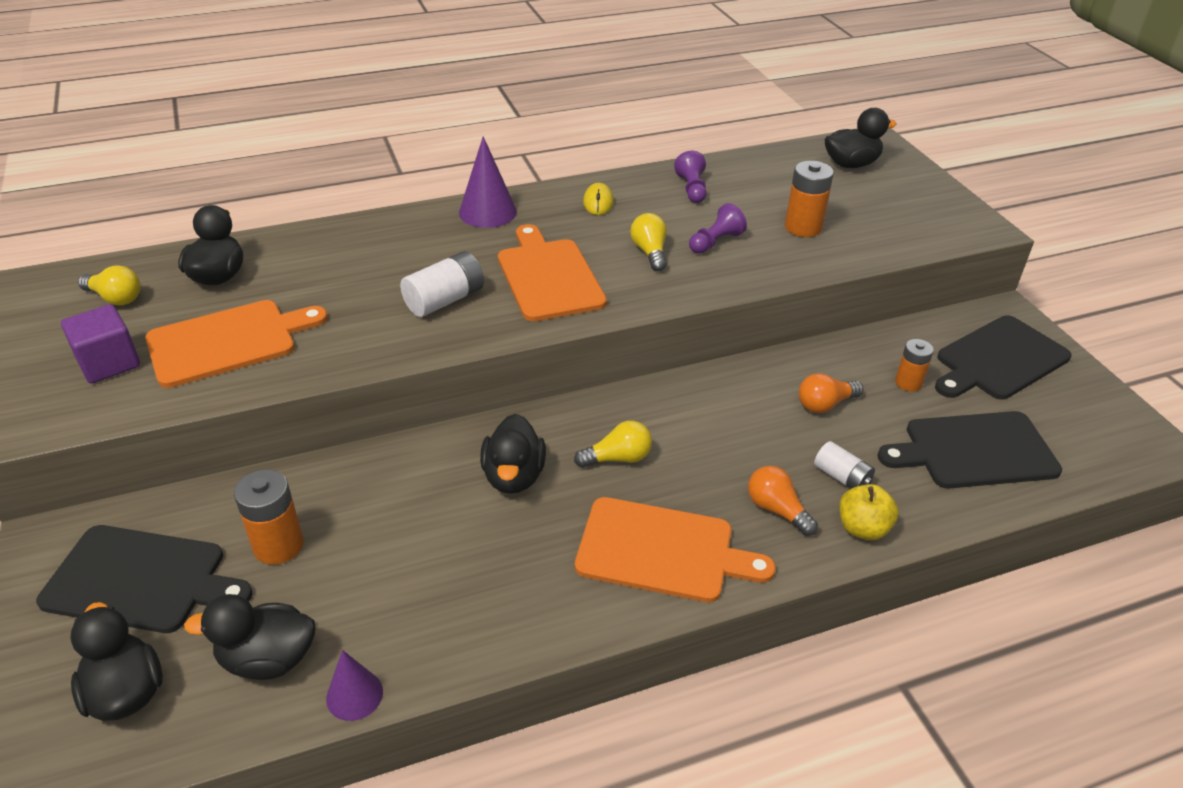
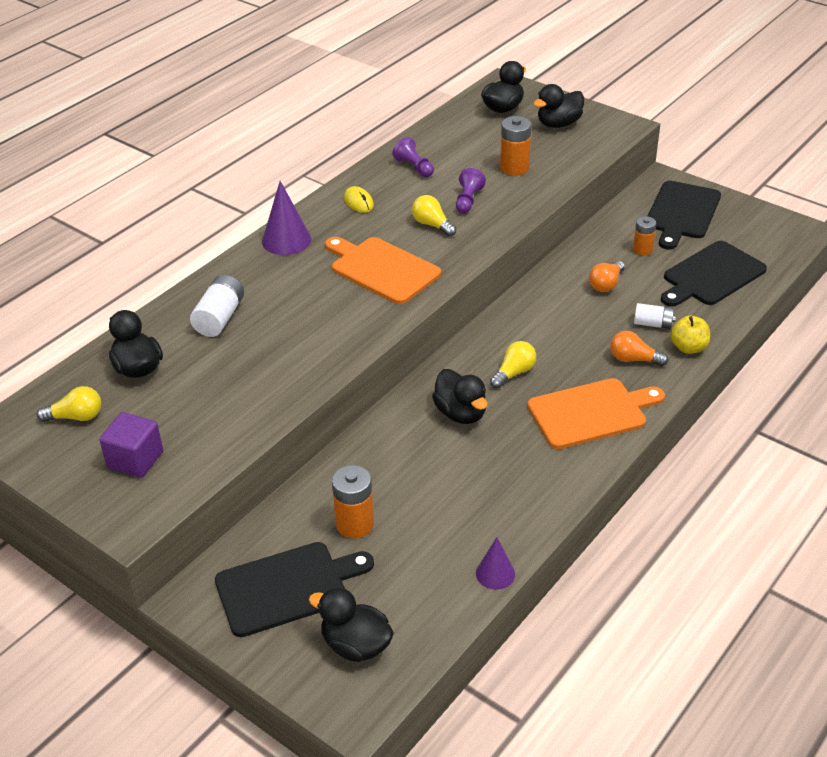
camera: 30 degrees left, 0 degrees up
(228, 342) = (206, 407): orange cutting board -> none
(268, 659) = (423, 584): black duck -> black duck (558, 124)
(445, 300) = (328, 314): white battery -> white battery (219, 318)

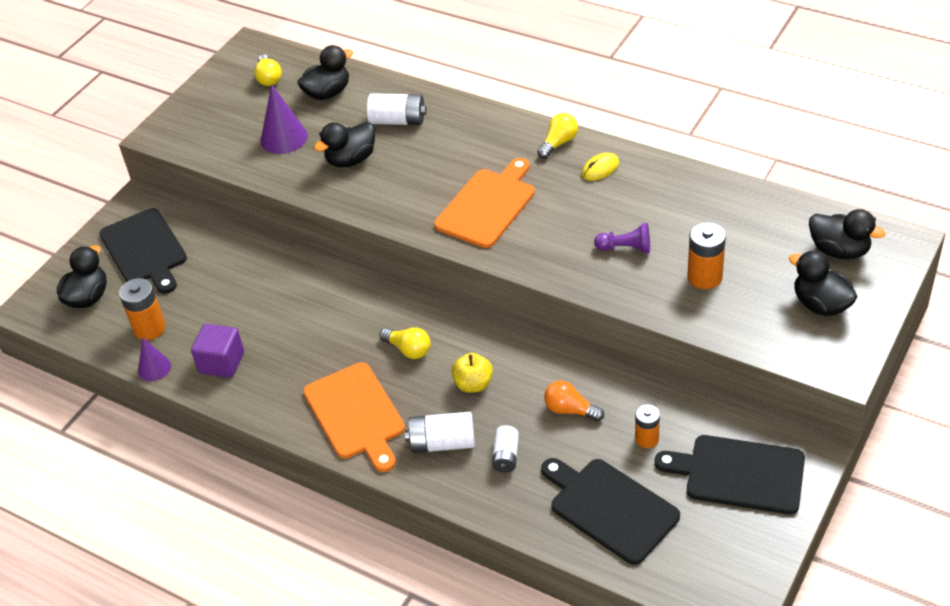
camera: 85 degrees right, 5 degrees up
(135, 460) = (223, 119): purple cube -> purple cube (222, 363)
(286, 240) = (522, 134): purple cone -> purple cone (284, 138)
(355, 524) = (209, 274): orange battery -> orange battery (149, 328)
(414, 167) = (679, 197): purple pawn -> none
(432, 225) = (572, 228): yellow light bulb -> yellow light bulb (558, 143)
(461, 413) = (346, 319): black duck -> black duck (351, 160)
(633, 359) = (442, 443): orange light bulb -> white battery
(688, 347) = (469, 490): yellow apple -> yellow apple (473, 384)

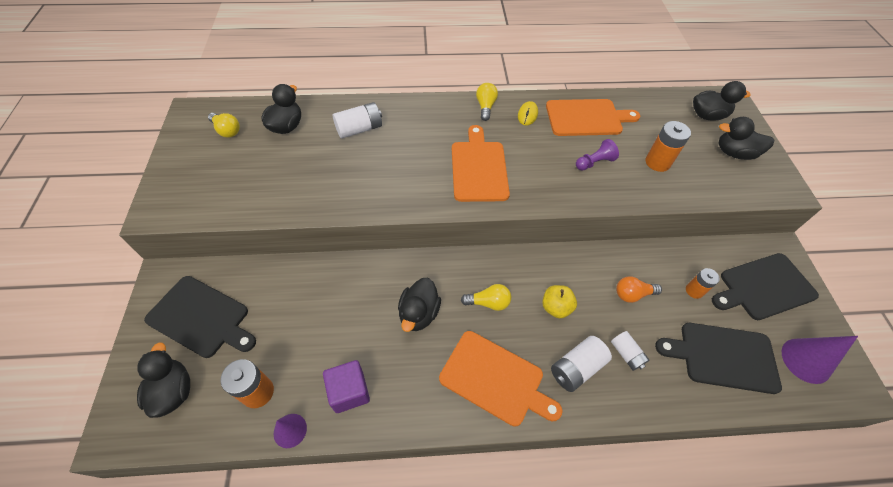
camera: 40 degrees left, 10 degrees up
(284, 138) = (277, 174): purple cone -> purple cone (806, 360)
(351, 160) = (347, 171): black duck -> black duck (419, 313)
(670, 197) = (586, 118): none -> orange cutting board

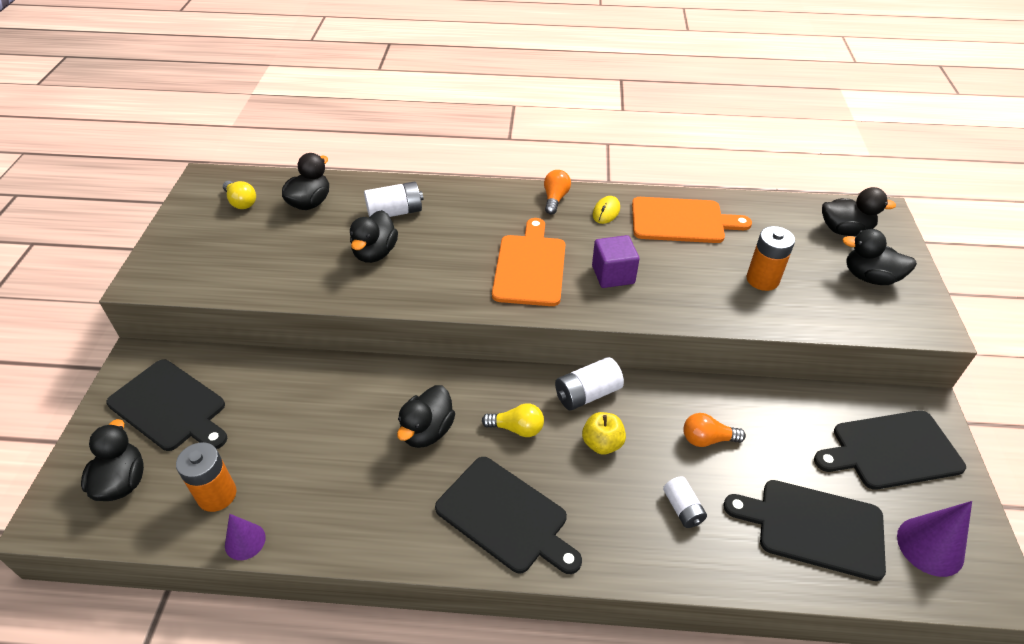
camera: 10 degrees right, 10 degrees down
(349, 391) = (324, 508): purple cube -> purple cube (613, 275)
(351, 167) = (375, 253): none -> black duck
(485, 107) = (555, 199): yellow light bulb -> orange light bulb
(495, 379) = (505, 516): orange cutting board -> black cutting board
(576, 368) = (613, 516): white battery -> white battery (587, 394)
(594, 162) = (678, 273): purple pawn -> none
(694, 291) = (792, 444): orange battery -> none

